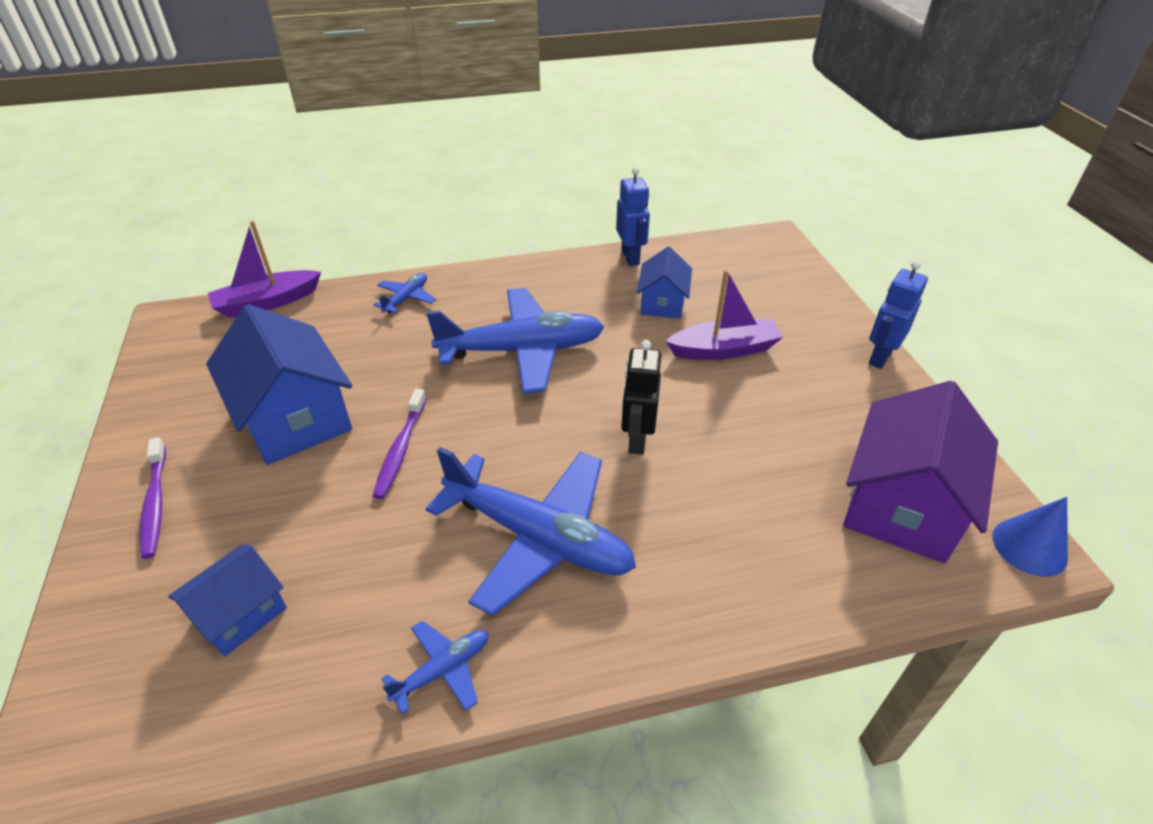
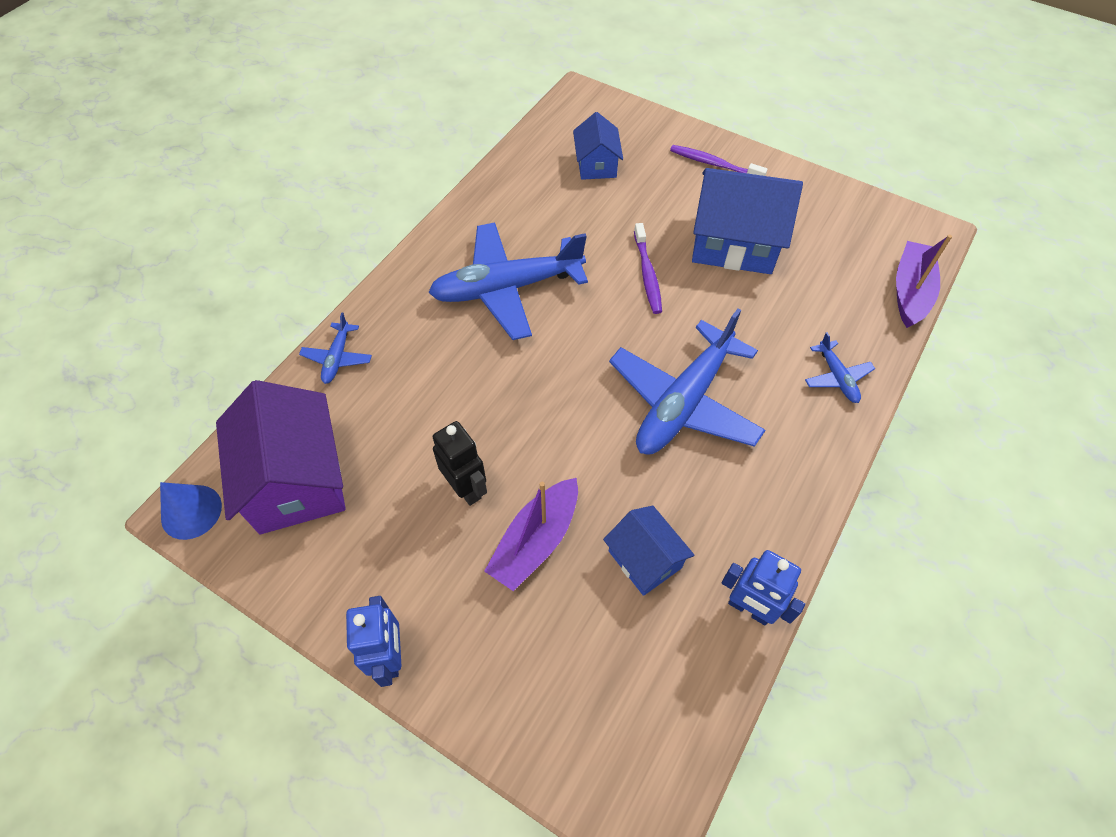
camera: 135 degrees right, 15 degrees up
(401, 449) = (647, 274): purple toothbrush -> purple toothbrush turned 150 degrees counterclockwise
(442, 670) = (481, 209): blue plane -> blue plane (337, 358)
(637, 440) = (517, 392): black robot -> black robot (466, 488)

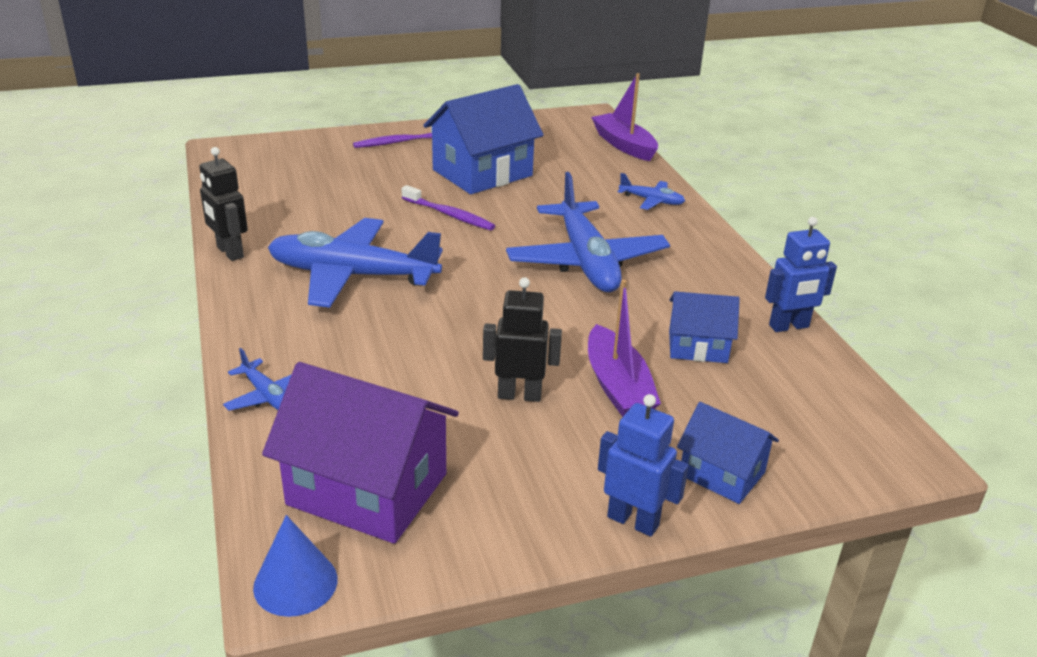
camera: 50 degrees left, 25 degrees down
(463, 209) = (229, 252): none -> black robot
(506, 288) = (352, 275): blue plane -> blue plane turned 75 degrees clockwise
(596, 164) = (306, 179): blue house -> blue house (722, 473)

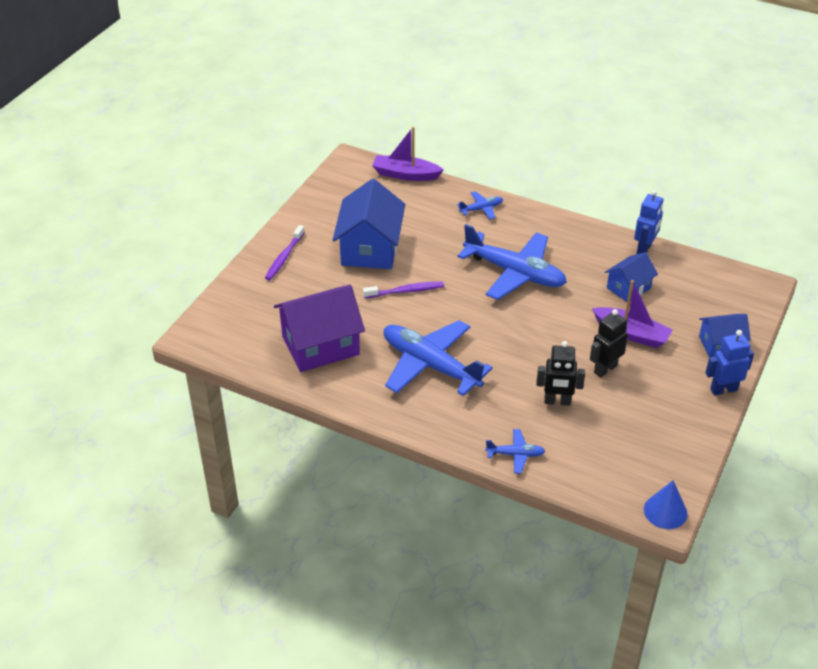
camera: 45 degrees left, 10 degrees up
(229, 252) = (346, 400): black robot -> black robot (557, 401)
(352, 275) = (430, 365): blue plane -> blue plane turned 75 degrees clockwise
(367, 489) = (624, 457): purple house -> purple house (320, 345)

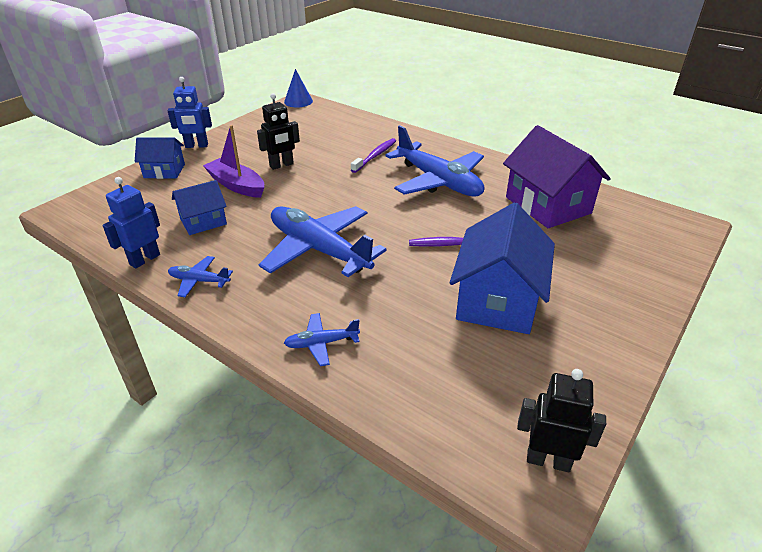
camera: 170 degrees left, 5 degrees down
(284, 257) = (617, 302): purple toothbrush -> purple toothbrush (375, 156)
(320, 345) = (547, 205): purple house -> purple house turned 75 degrees clockwise
(405, 174) = (430, 436): purple boat -> none
(515, 454) = (384, 129): blue plane -> blue plane (199, 281)
(557, 401) = (336, 151): black robot -> black robot (548, 460)

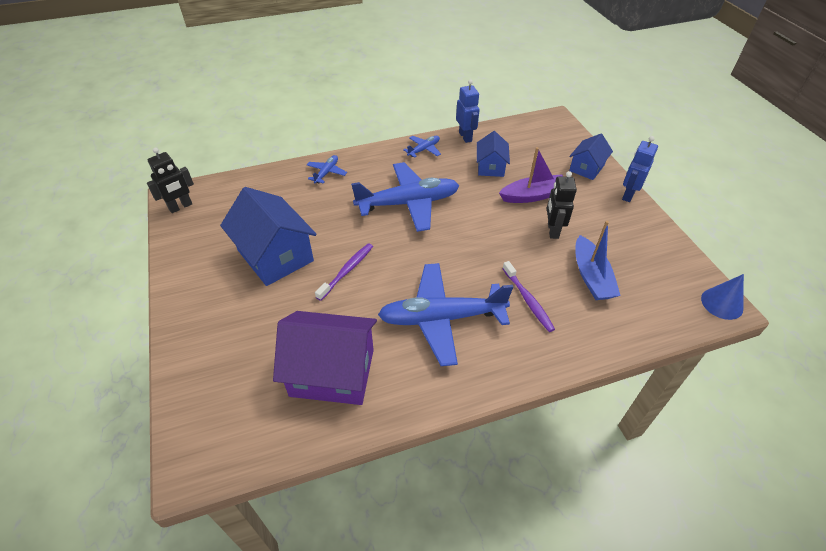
camera: 125 degrees right, 10 degrees up
(321, 140) = (591, 276): none -> blue boat

